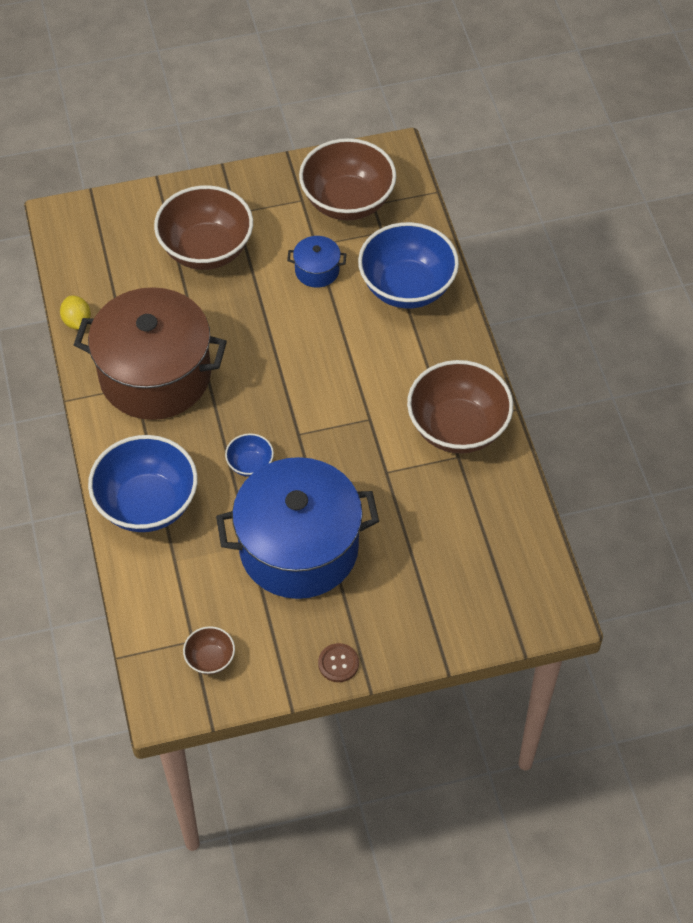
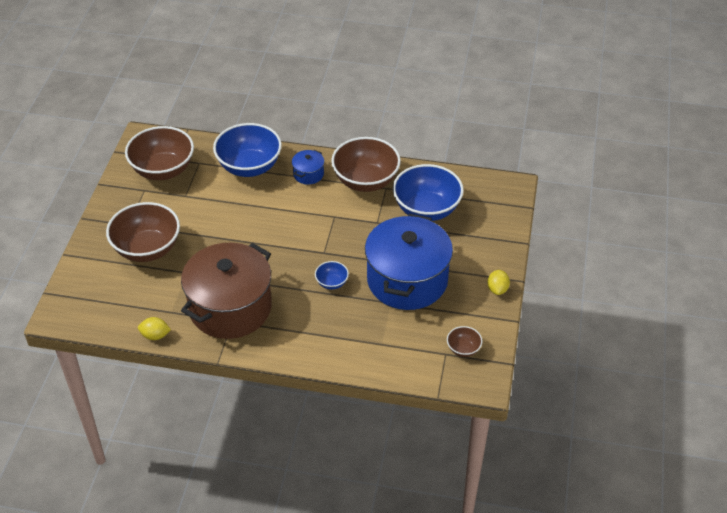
camera: 65 degrees left, 10 degrees down
(147, 504) = (330, 344): blue bowl -> blue bowl (426, 209)
(317, 270) = (206, 202): blue pot -> blue pot (308, 174)
(338, 663) = (497, 289): brown button -> yellow lemon

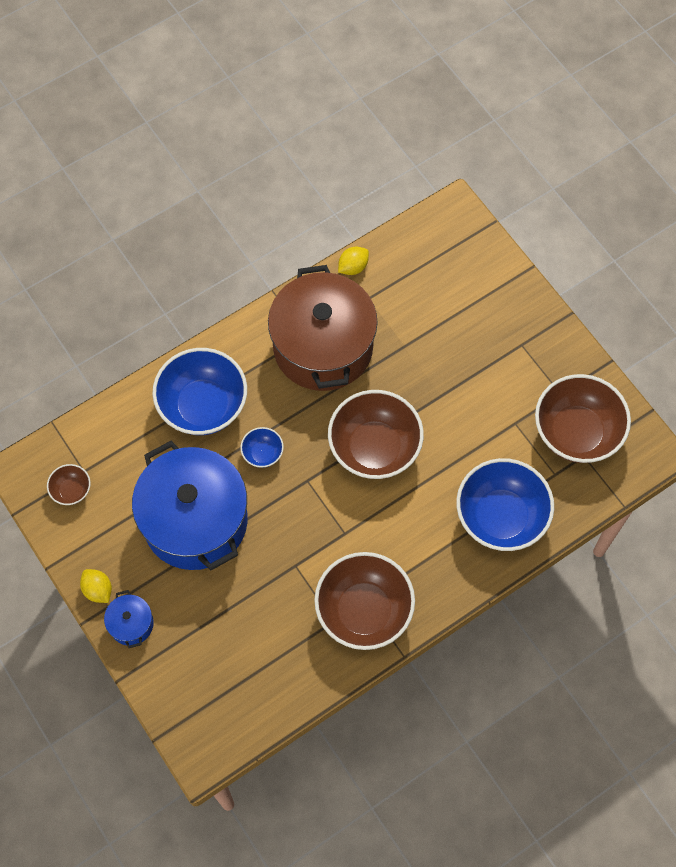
camera: 135 degrees right, 20 degrees up
(147, 249) = (470, 336): brown bowl -> brown bowl (374, 448)
(308, 174) = (431, 564): blue pot -> blue pot (131, 624)
(426, 209) = (262, 630): blue bowl -> blue bowl (203, 406)

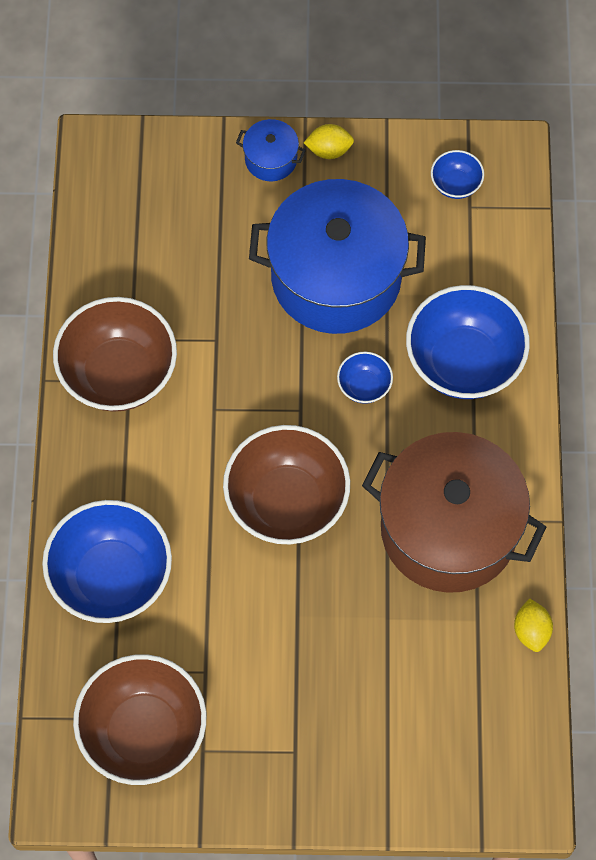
camera: 125 degrees right, 0 degrees up
(71, 490) = (455, 184): brown bowl -> blue bowl

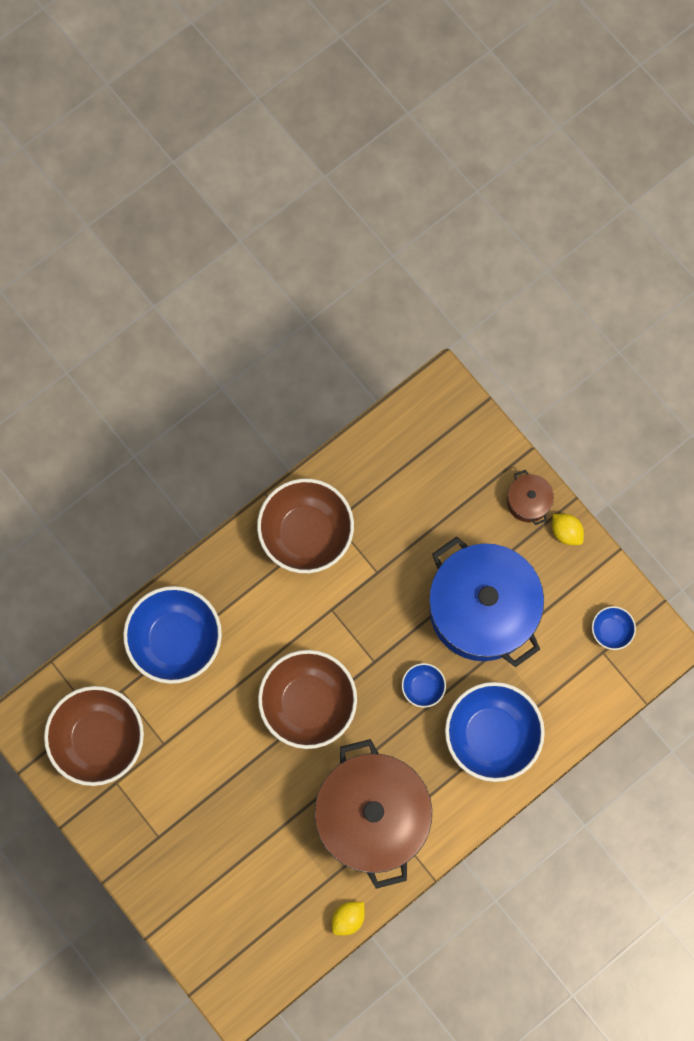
camera: 50 degrees right, 10 degrees up
(271, 159) = (528, 502): blue pot -> brown pot

